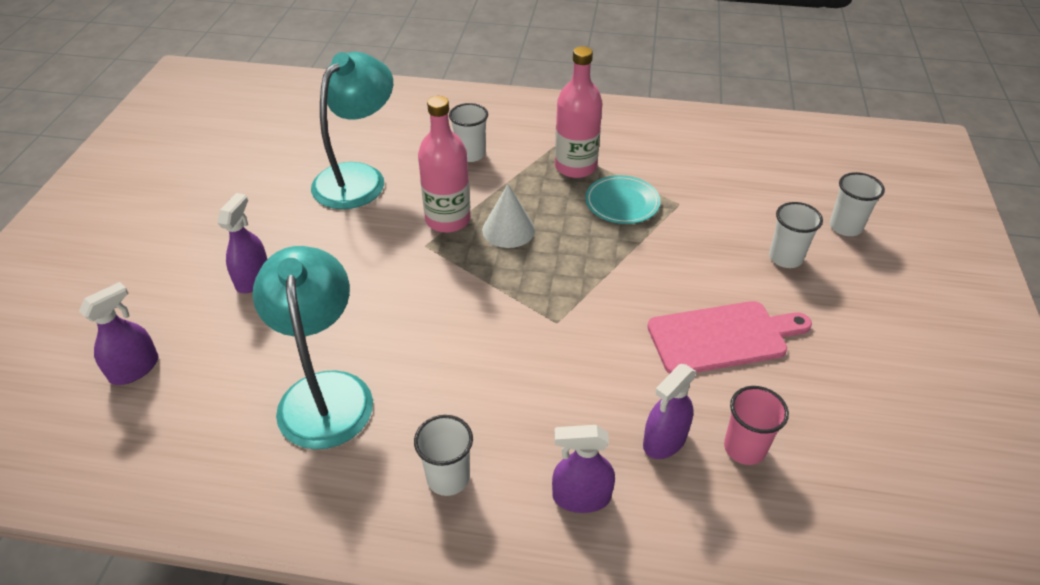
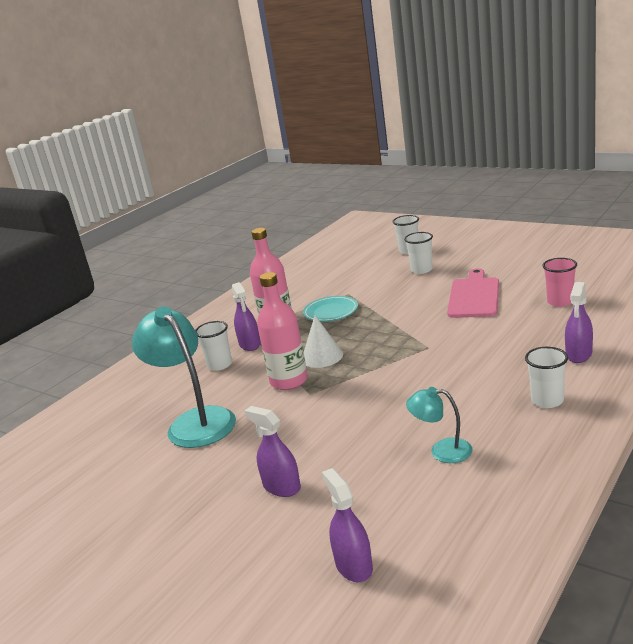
camera: 60 degrees left, 20 degrees down
(325, 392) = (442, 450): turquoise lamp -> turquoise lamp, size x0.51
(664, 440) = (545, 323): purple spray bottle -> purple spray bottle (250, 344)

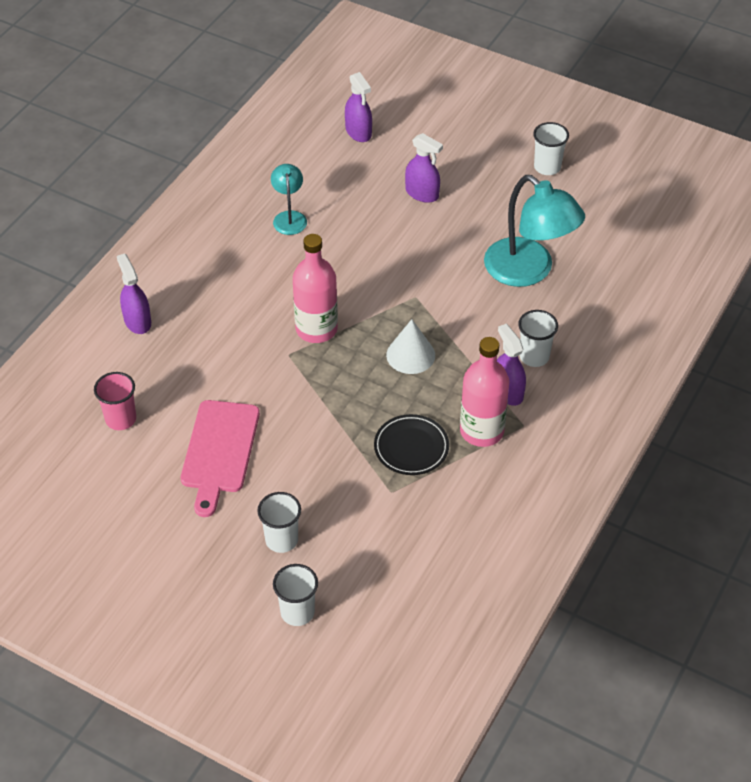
camera: 170 degrees right, 25 degrees up
(289, 381) = (442, 318): pink bottle -> pink bottle (316, 329)
(331, 312) = (411, 447): turquoise plate -> black plate
(442, 450) = (289, 217): turquoise lamp -> turquoise lamp turned 105 degrees counterclockwise
(547, 400) = (188, 263): white cup -> white cup (547, 167)
(578, 354) = (137, 321): purple spray bottle -> purple spray bottle turned 45 degrees counterclockwise

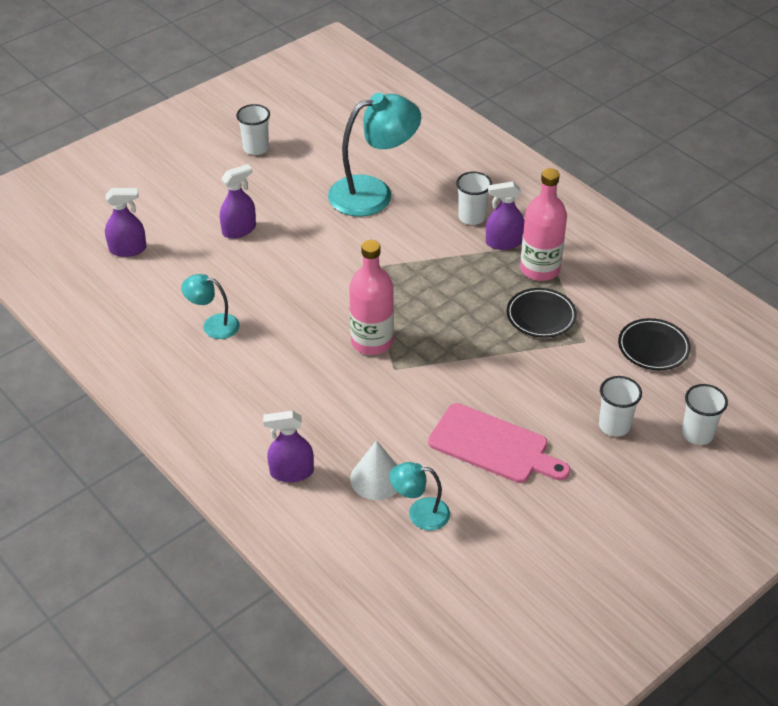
camera: 70 degrees left, 5 degrees down
(120, 419) = (420, 513): pink cup -> turquoise lamp
(407, 552) = (653, 347): none -> black plate
(410, 355) = (434, 289): white cone -> white cone (376, 478)

